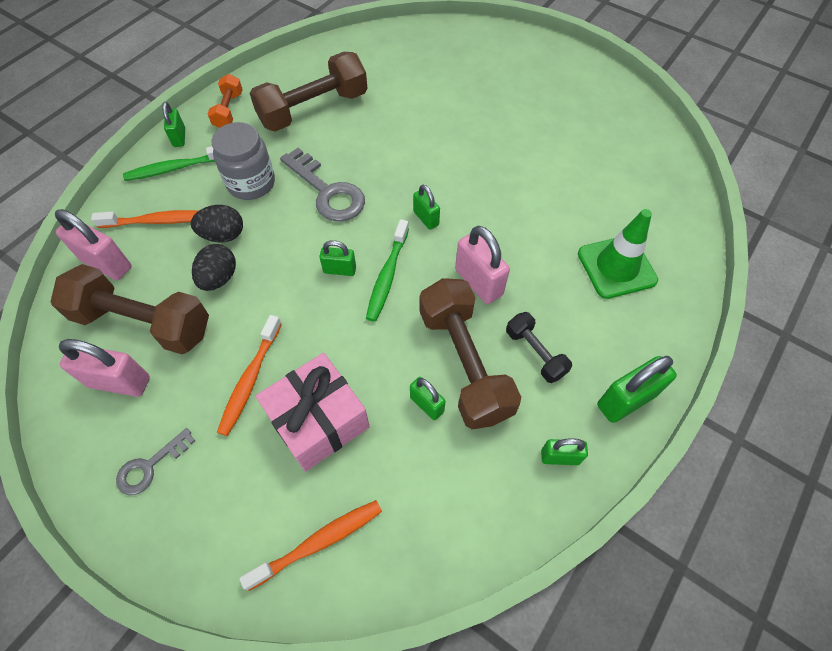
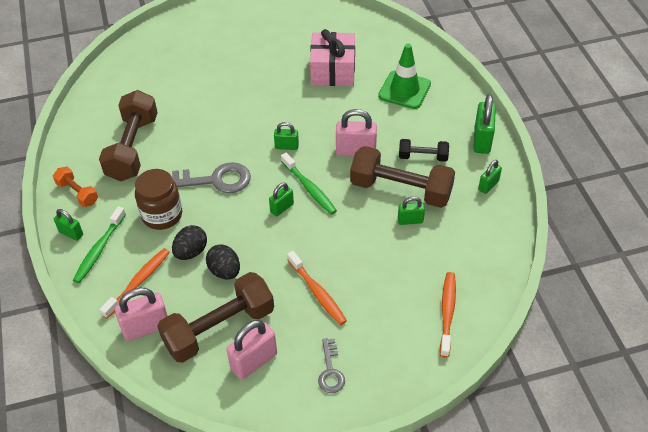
camera: 50 degrees left, 10 degrees down
(251, 183) = (162, 215): grey jar -> brown jar
(318, 420) = (375, 274): pink gift -> pink gift (333, 71)

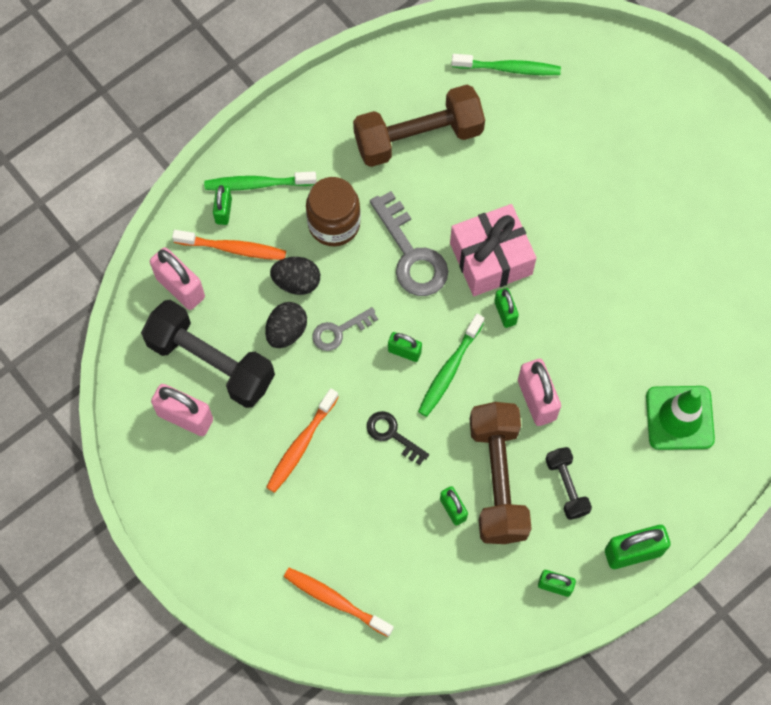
camera: 65 degrees right, 20 degrees up
(71, 233) = (266, 142): green padlock -> green padlock (223, 211)
(77, 193) = (324, 116): orange dumbbell -> none
(121, 88) = (509, 68): none -> green toothbrush
(219, 328) = (210, 362): brown dumbbell -> black dumbbell
(330, 371) = (206, 502): grey key -> grey key (339, 331)
(333, 71) = (670, 310): pink gift -> pink gift (491, 258)
(339, 235) = (392, 435): none -> black key
(447, 312) = (335, 600): orange toothbrush -> orange toothbrush turned 135 degrees counterclockwise

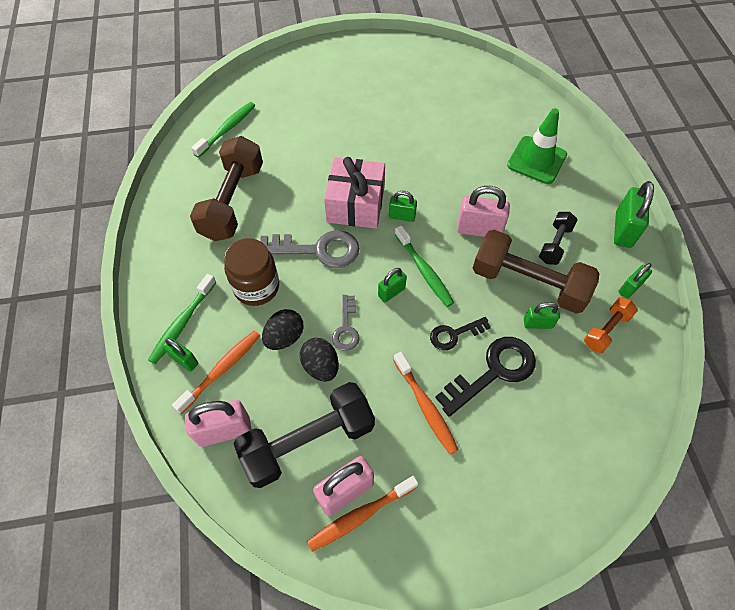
camera: 60 degrees left, 10 degrees down
(335, 600) = (578, 451): orange toothbrush -> orange toothbrush (360, 515)
(373, 490) = (493, 371): none -> black key
(485, 579) = (606, 330): none -> orange dumbbell
(566, 486) = (555, 244): black dumbbell -> black dumbbell turned 75 degrees counterclockwise

